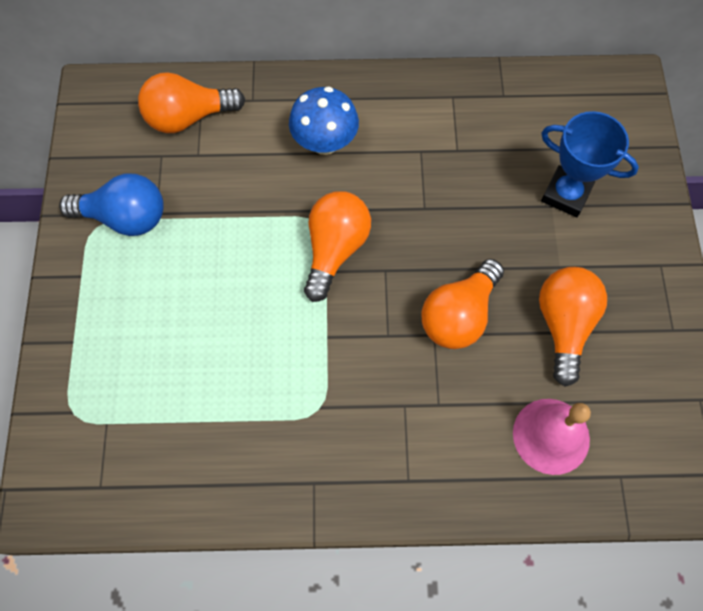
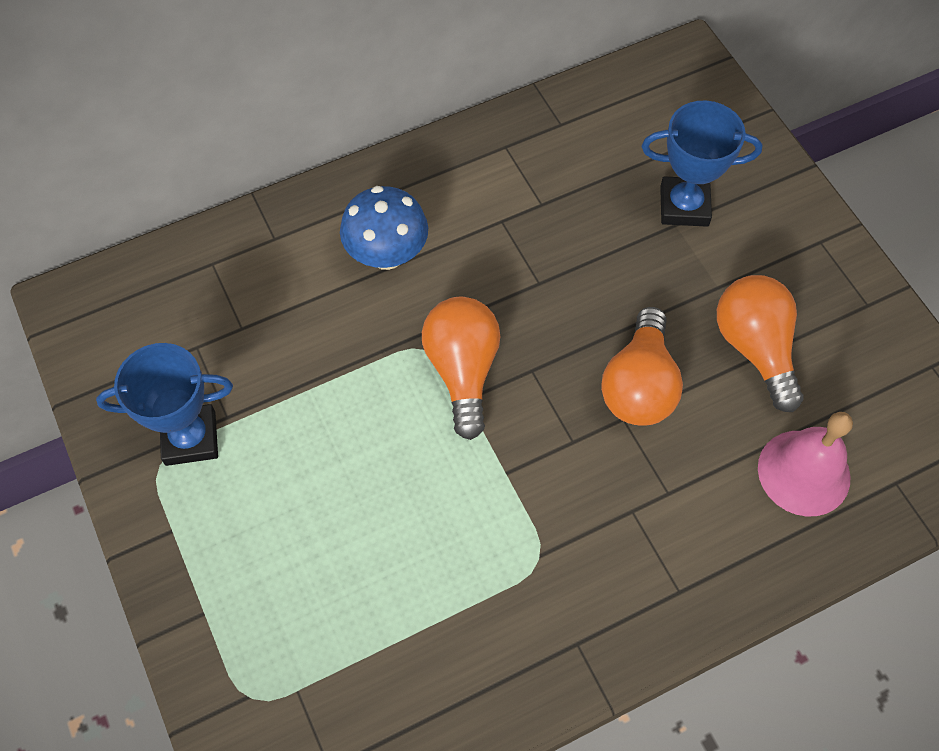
camera: 25 degrees left, 5 degrees down
(125, 217) = (190, 438): blue light bulb -> blue trophy
(188, 117) = (206, 288): orange light bulb -> none

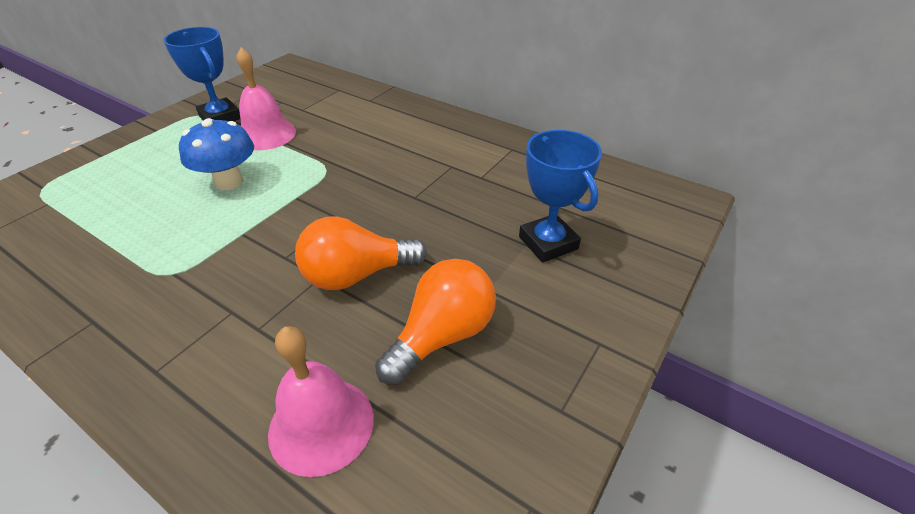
camera: 60 degrees right, 20 degrees down
(286, 391) = (266, 134): none -> pink bell
(387, 254) = (388, 135): blue mushroom -> blue mushroom (229, 182)
(462, 370) = (318, 189): orange light bulb -> none

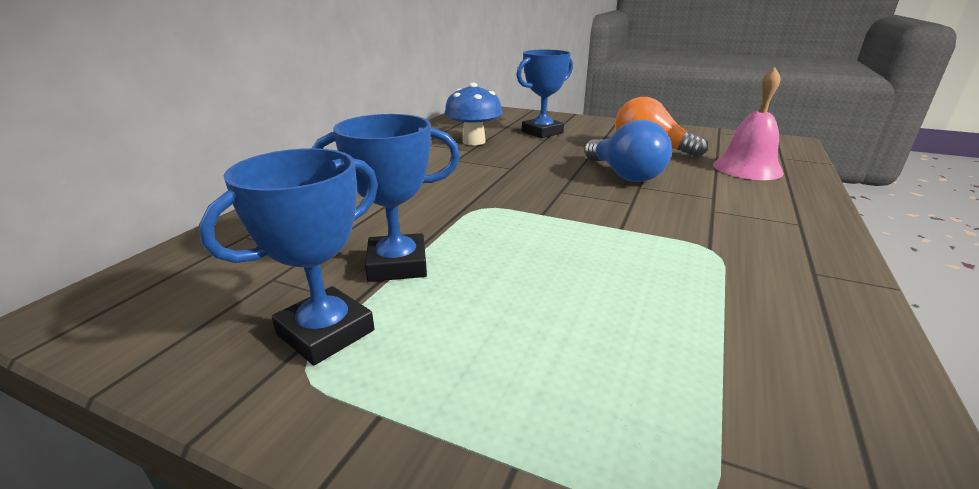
camera: 100 degrees left, 15 degrees down
(229, 182) = (534, 262): blue mushroom -> blue mushroom (473, 141)
(266, 134) = (397, 265): pink bell -> blue trophy
(356, 275) = (624, 175): orange light bulb -> blue light bulb

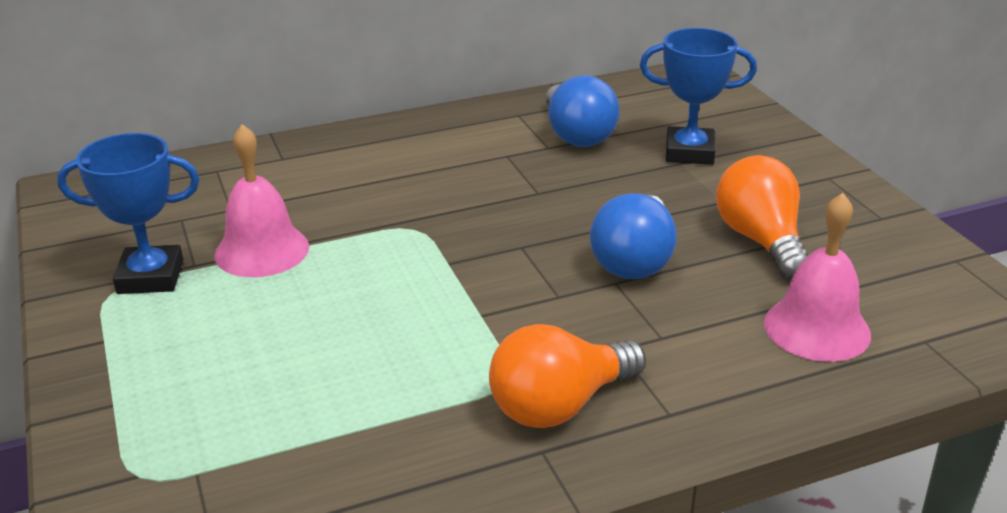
camera: 45 degrees right, 5 degrees up
(397, 265) = (262, 250): blue trophy -> pink bell
(473, 141) = (577, 135): blue mushroom -> blue light bulb
(761, 247) = (560, 405): none -> orange light bulb

